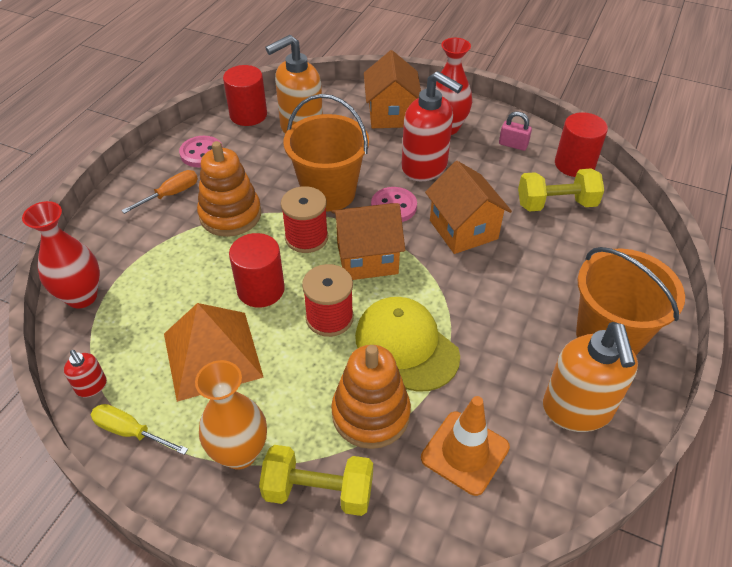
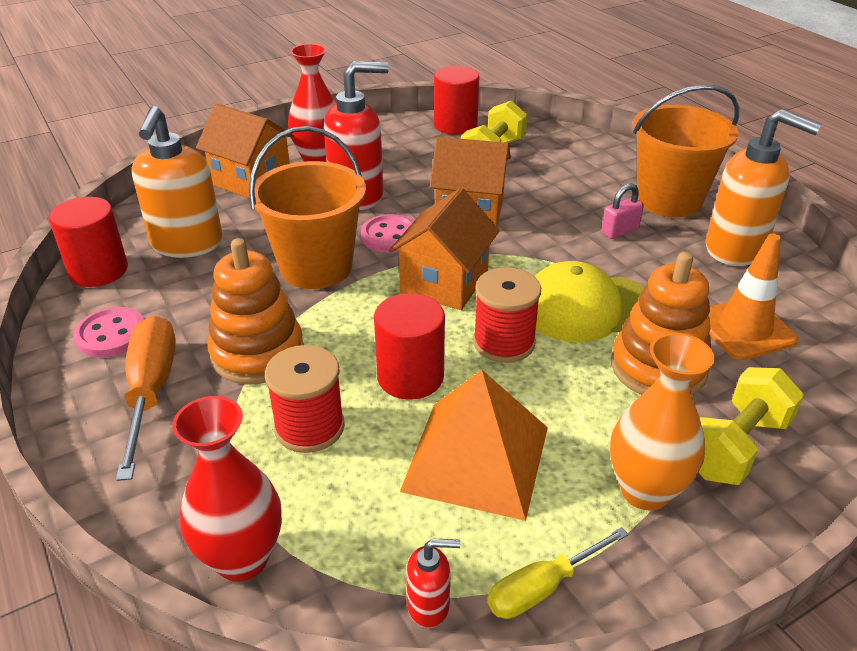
camera: 55 degrees left, 10 degrees down
(170, 194) = (151, 391): orange screwdriver -> orange screwdriver, size x1.59
(306, 237) = (366, 310): red spool -> red spool (309, 427)
(513, 145) = (391, 140): pink padlock -> pink padlock (620, 231)

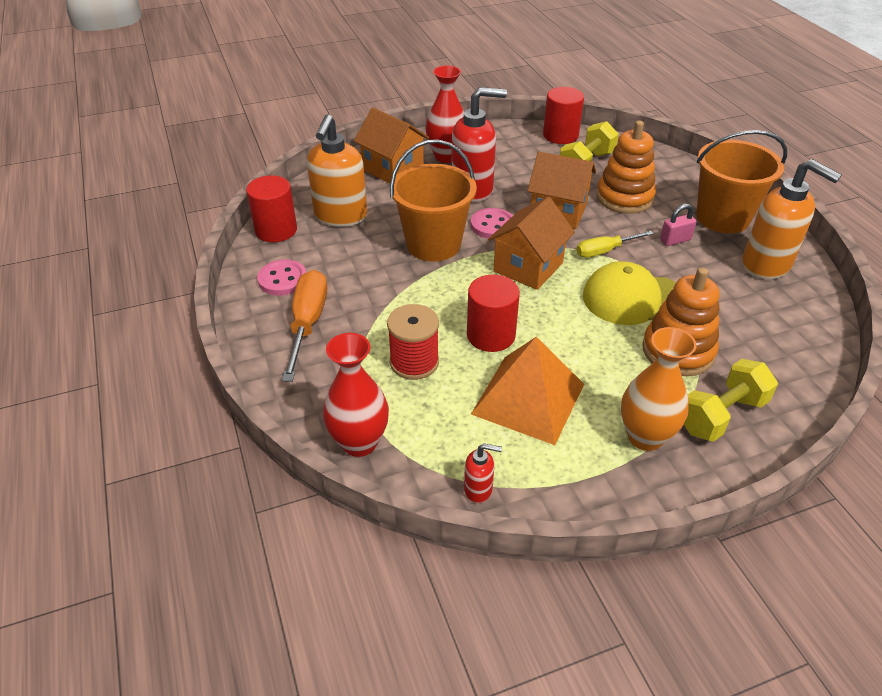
camera: 10 degrees right, 5 degrees up
(257, 353) = (383, 305): orange stacking toy -> orange stacking toy (624, 198)
(504, 342) = (564, 318): red spool -> none
(542, 587) = (557, 489): yellow screwdriver -> yellow screwdriver (605, 251)
(744, 329) = (754, 329): orange traffic cone -> none

